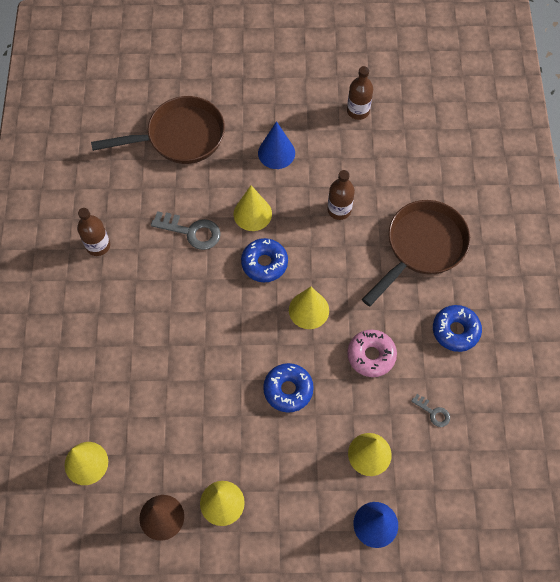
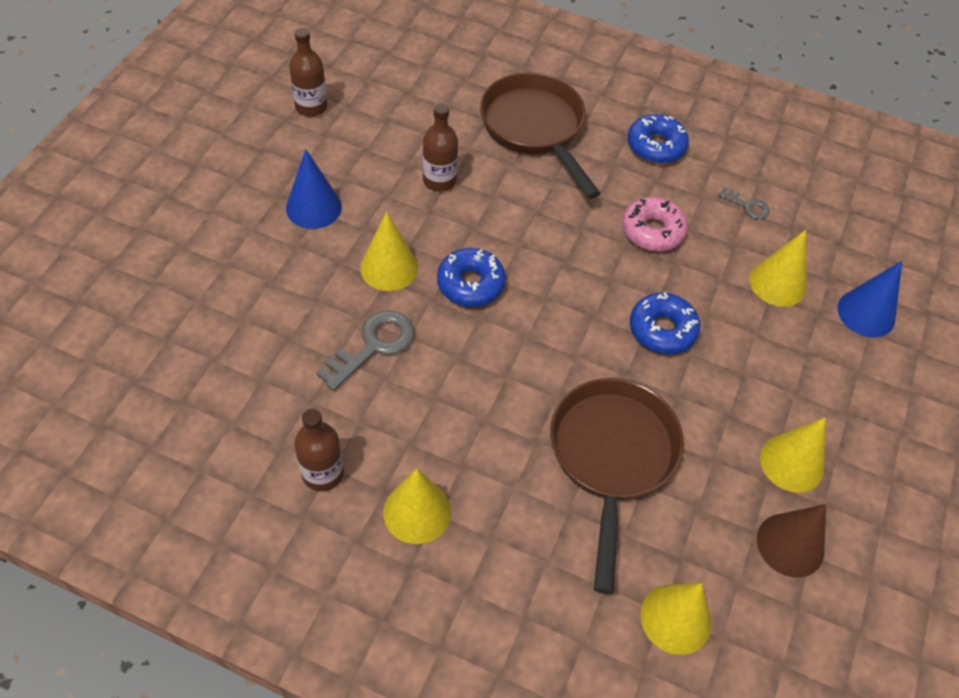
camera: 70 degrees left, 10 degrees down
(180, 137) = (209, 301): brown pan -> brown pan (612, 458)
(309, 310) = (562, 265): yellow cone -> yellow cone (417, 512)
(433, 412) = (747, 206): grey key -> grey key turned 60 degrees clockwise

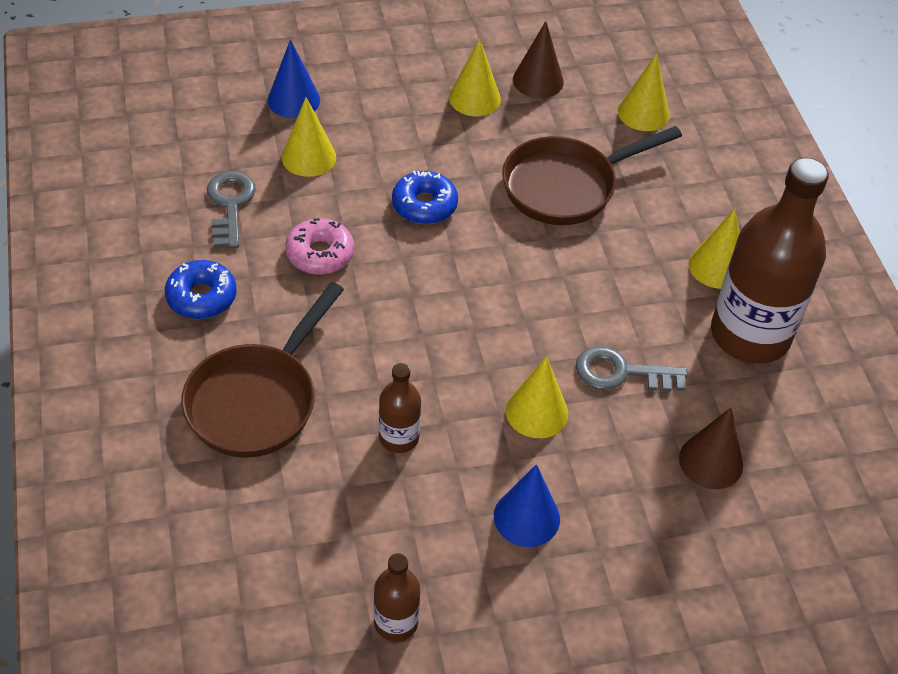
camera: 125 degrees left, 5 degrees down
(244, 344) = (711, 461): none -> brown cone
(323, 473) = (750, 335): brown bottle -> brown bottle, size x2.17
(470, 284) = (497, 345): blue donut -> none
(747, 206) = (230, 204): grey key -> grey key, size x1.83

